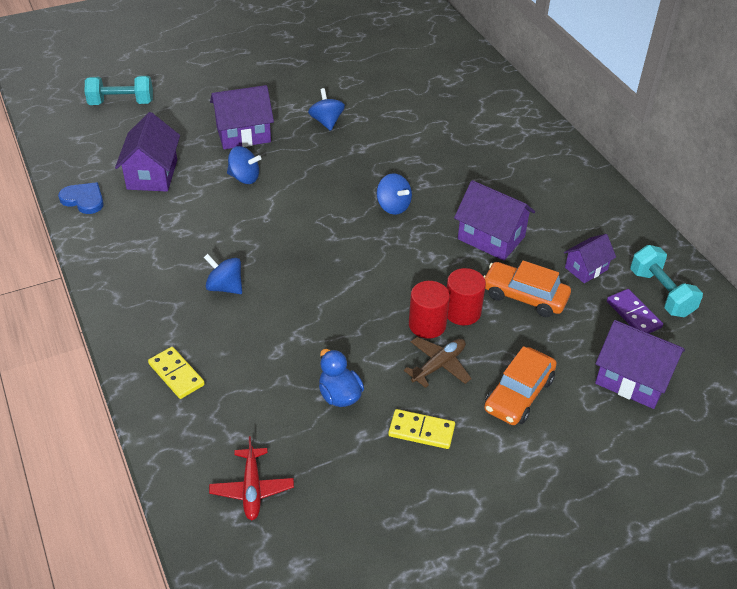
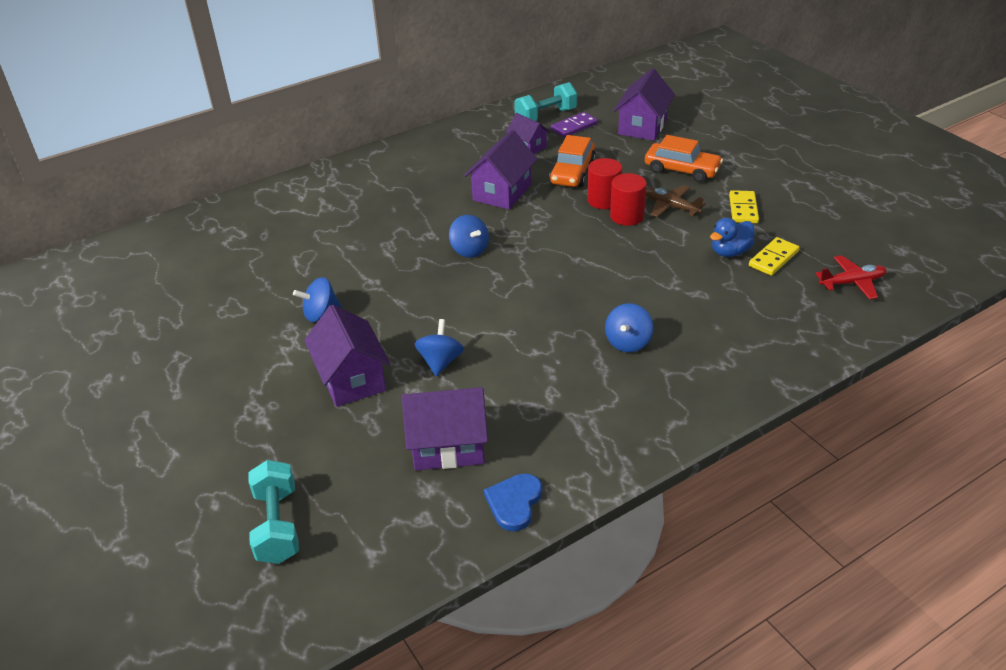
camera: 95 degrees left, 5 degrees down
(176, 374) = (759, 351): yellow domino -> yellow domino (773, 259)
(393, 206) = (469, 250): blue spinning top -> blue spinning top turned 105 degrees clockwise

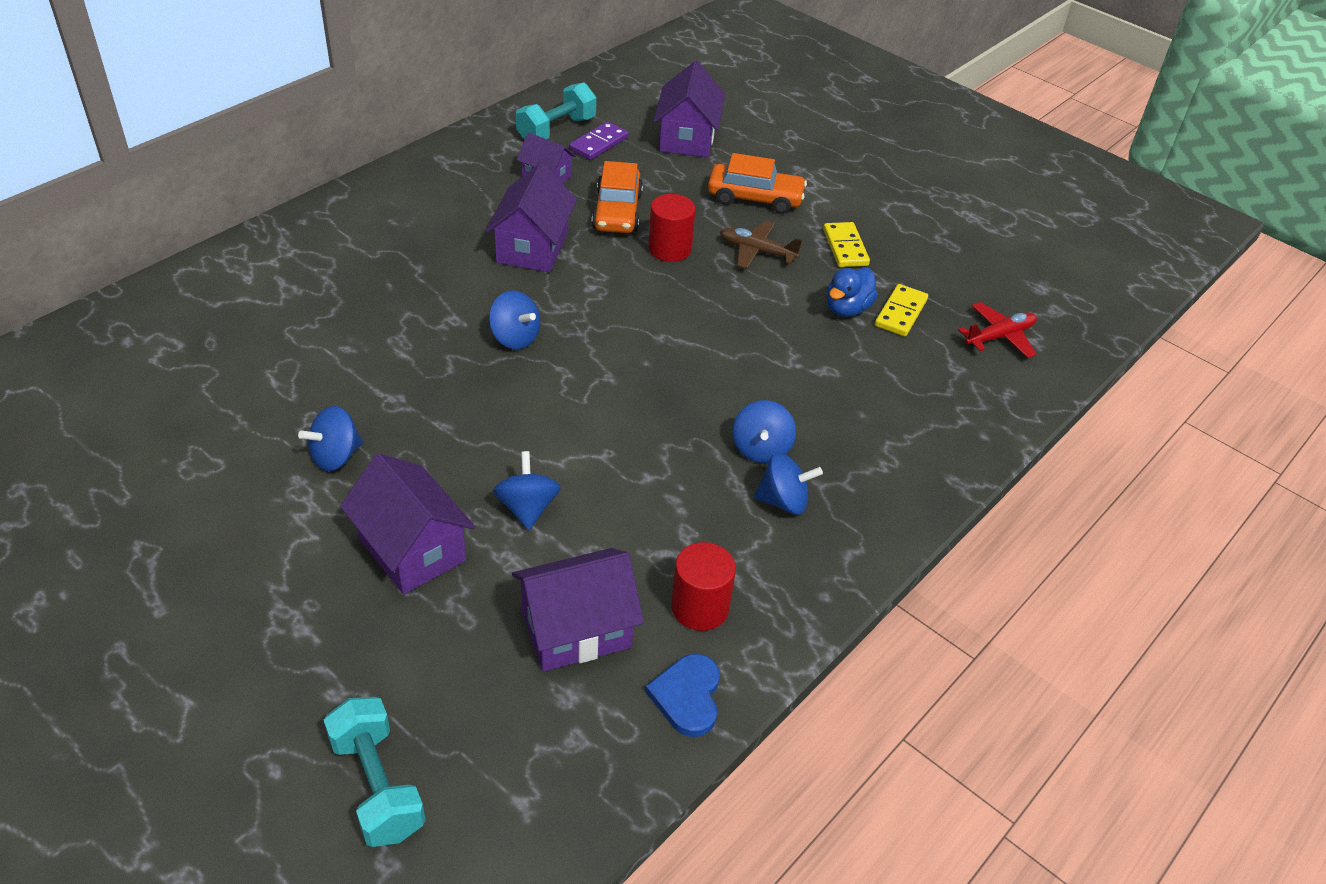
camera: 20 degrees left, 5 degrees up
(627, 216) = (706, 269): red cylinder -> red cylinder (700, 607)
(633, 380) = (783, 501): none -> blue spinning top

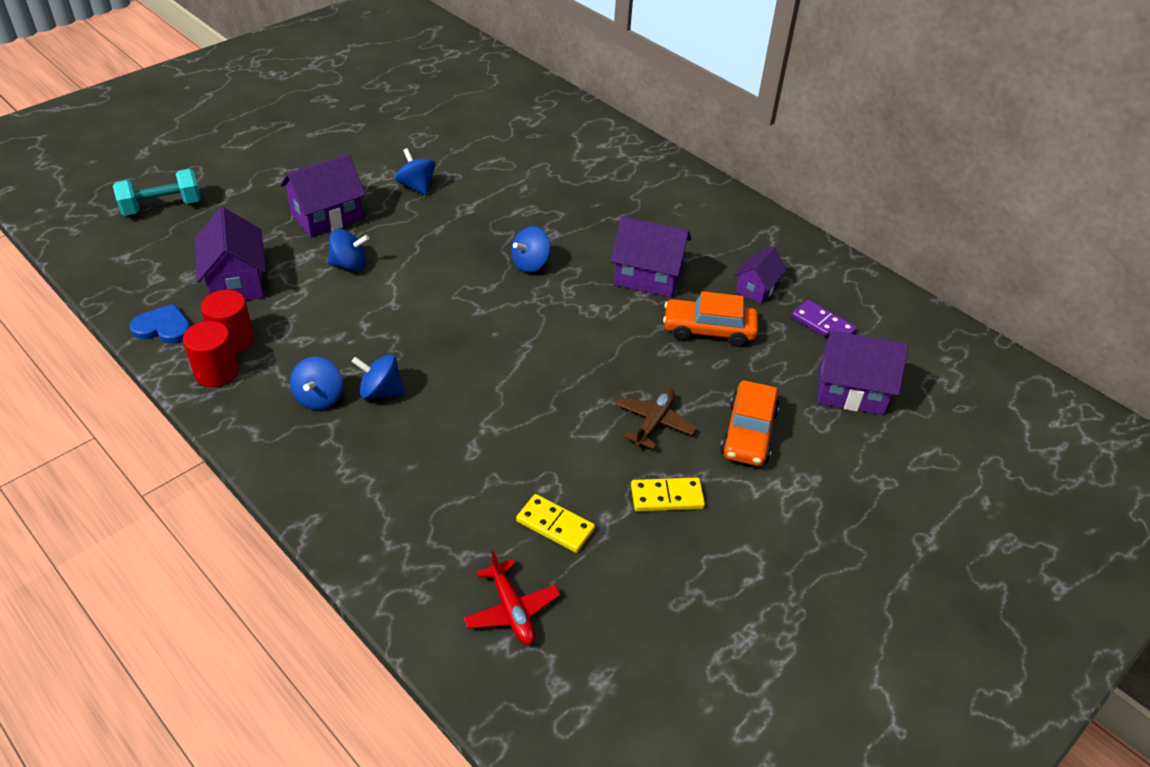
camera: 95 degrees right, 0 degrees up
(556, 130) = (839, 298): turquoise dumbbell -> none
(670, 249) = (653, 360): red cylinder -> red cylinder (216, 372)
(847, 308) = (563, 481): blue duck -> none

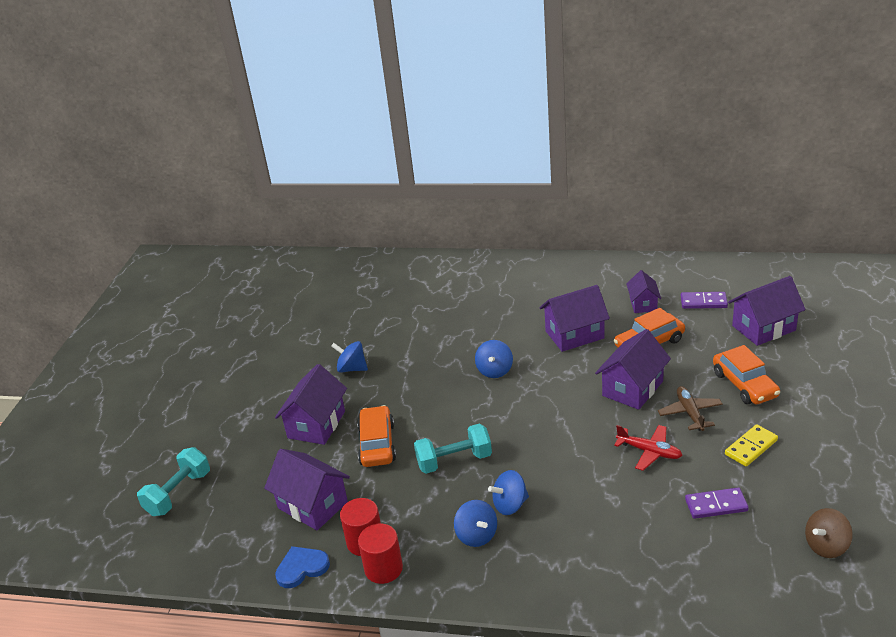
camera: 30 degrees left, 10 degrees down
(349, 265) = (377, 444): blue spinning top -> orange car
(389, 321) = (454, 461): none -> turquoise dumbbell
(511, 610) = (757, 567): red plane -> red plane (649, 452)
(555, 525) = (716, 505): yellow domino -> purple domino
(604, 644) = (826, 546): none -> brown spinning top
(632, 362) = (632, 388): none -> purple house

